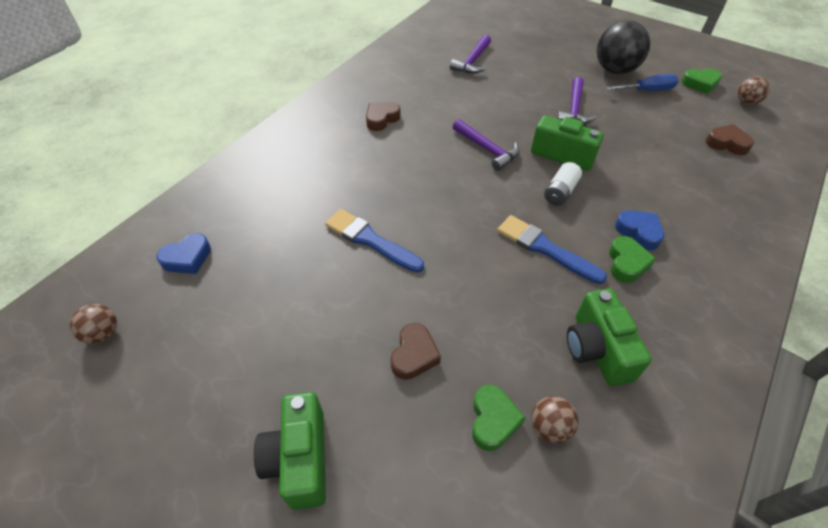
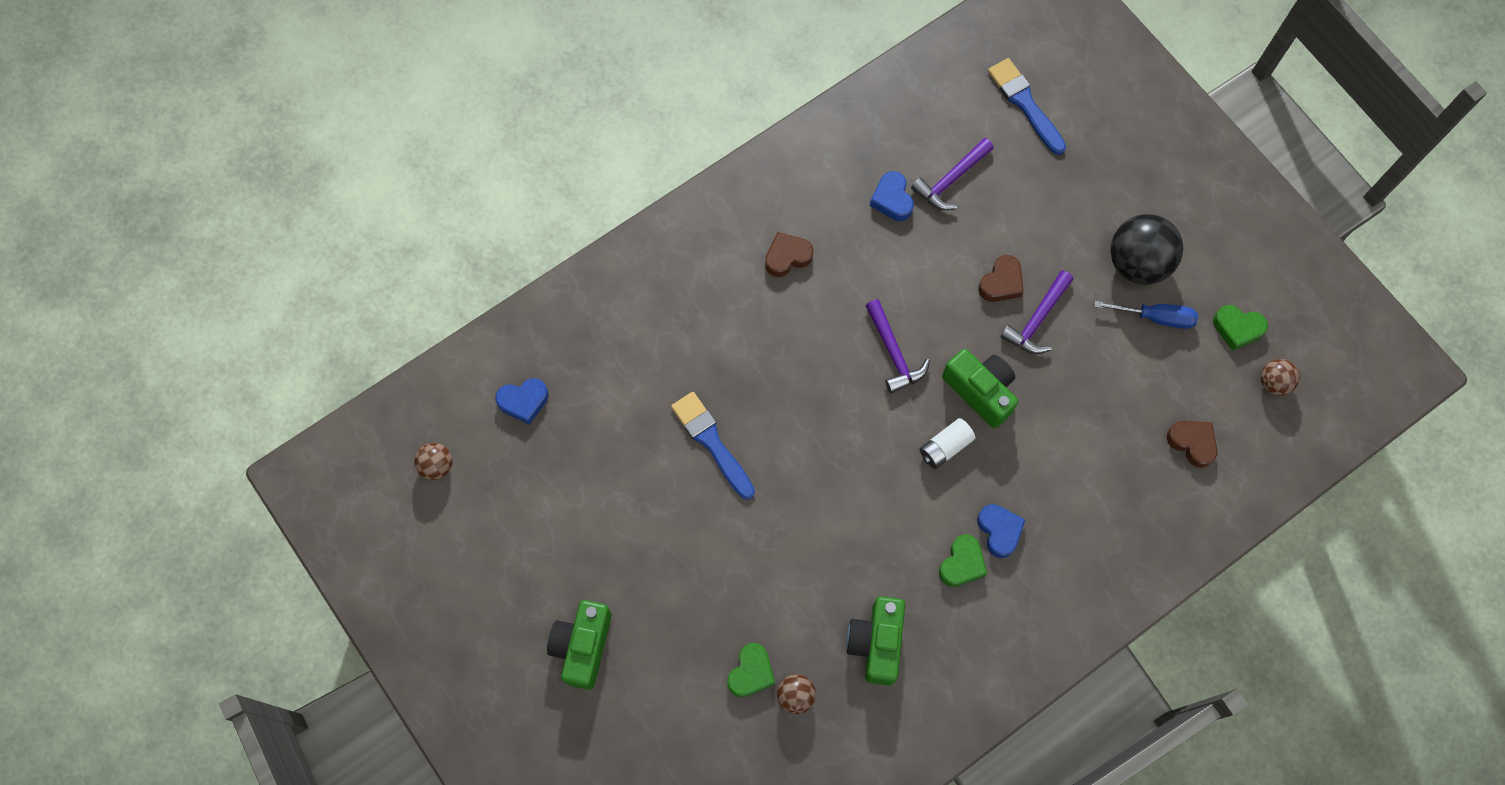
camera: 20 degrees right, 20 degrees up
(414, 355) = (707, 588): brown heart -> brown heart (1001, 282)
(440, 77) = (892, 199): none -> blue heart
(545, 248) = (887, 516): blue brush -> blue brush (1025, 103)

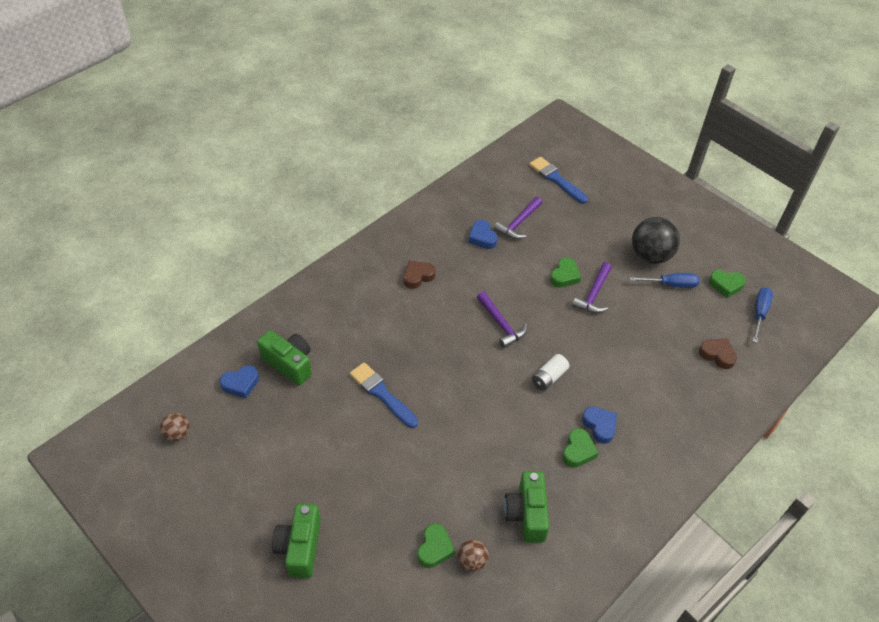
camera: 10 degrees left, 20 degrees down
(980, 391) = (566, 340): green camera -> green camera (289, 364)
(1001, 282) = (564, 276): brown heart -> green heart
(1273, 383) = (759, 313): brown ball -> blue screwdriver

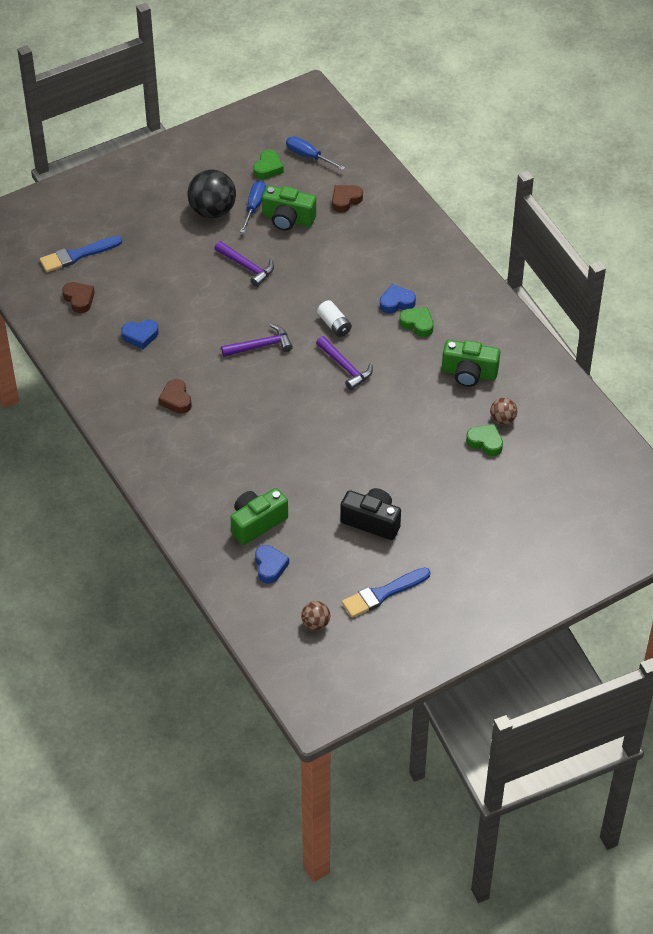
camera: 75 degrees left, 0 degrees up
(300, 547) = (461, 537): green camera -> green camera (288, 219)
(307, 458) = (372, 521): none -> black camera
(382, 394) = (316, 453): blue brush -> blue brush (383, 594)
(508, 191) = (79, 299): none -> brown heart
(518, 223) = (130, 301): purple hammer -> purple hammer (345, 367)
(564, 276) = (216, 283): green heart -> none

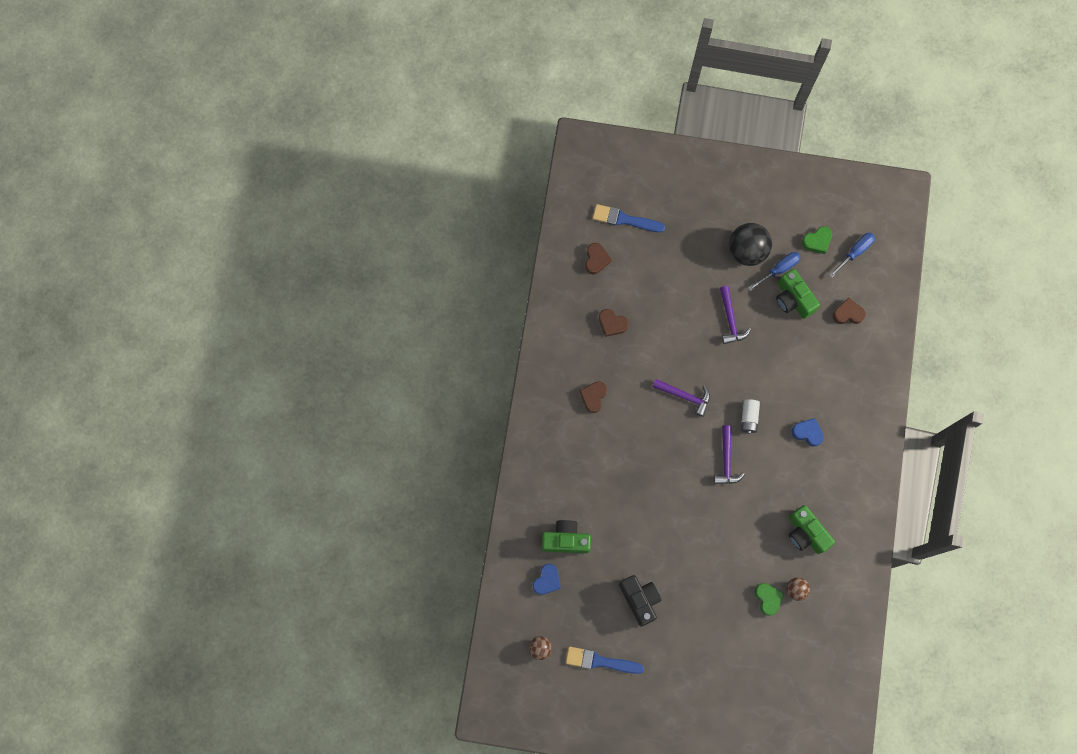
camera: 40 degrees right, 25 degrees up
(140, 336) = (612, 324): blue heart -> brown heart
(308, 156) = (855, 252): blue screwdriver -> blue screwdriver turned 60 degrees clockwise
(417, 324) = (806, 463): green heart -> none

